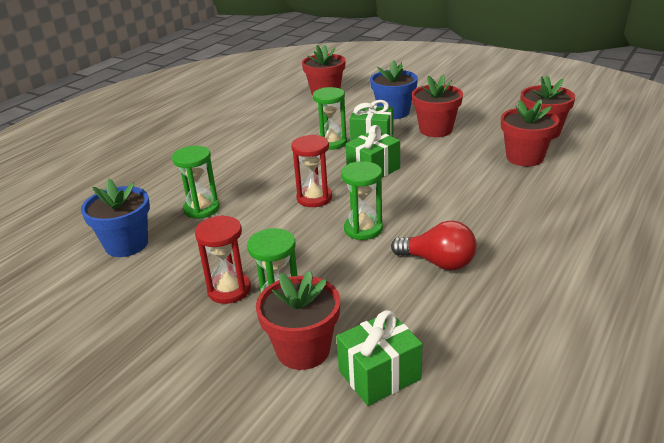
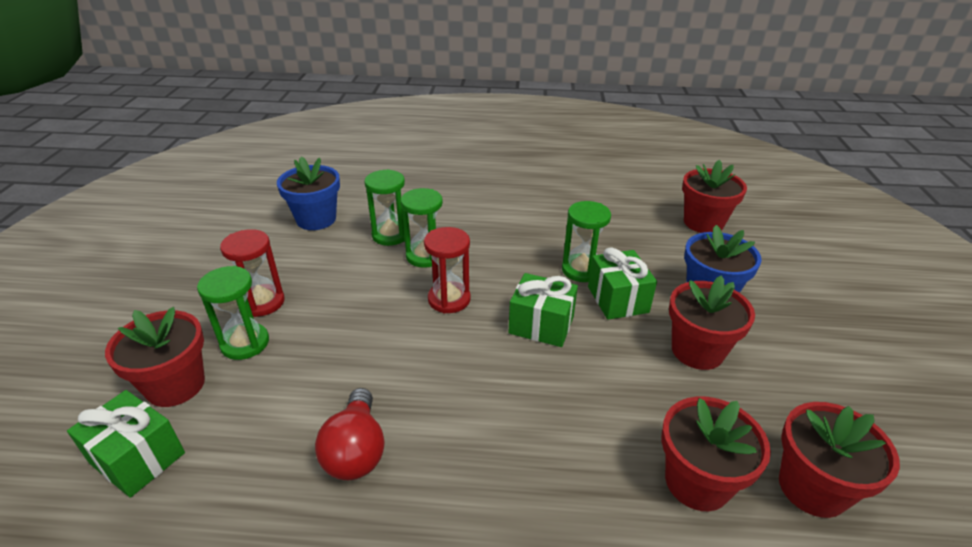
camera: 60 degrees right, 5 degrees up
(363, 229) = (402, 359): green hourglass -> green hourglass (425, 256)

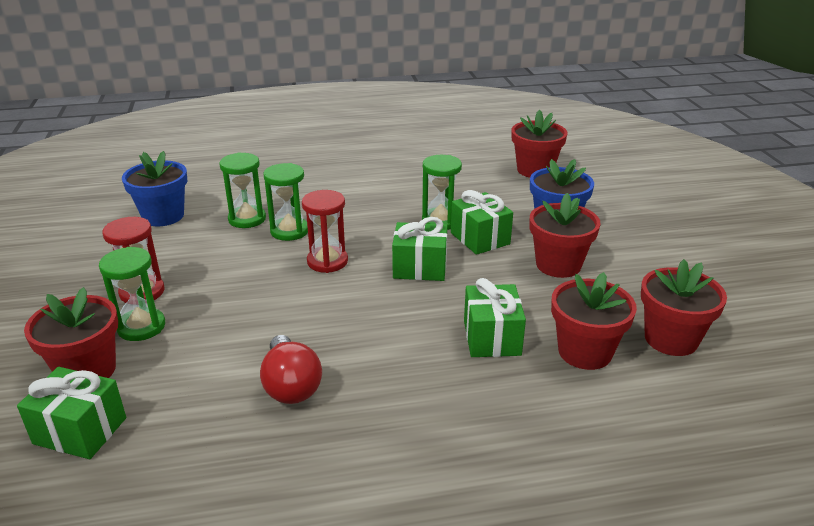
camera: 15 degrees left, 5 degrees down
(592, 436) = (492, 338): none -> green gift

